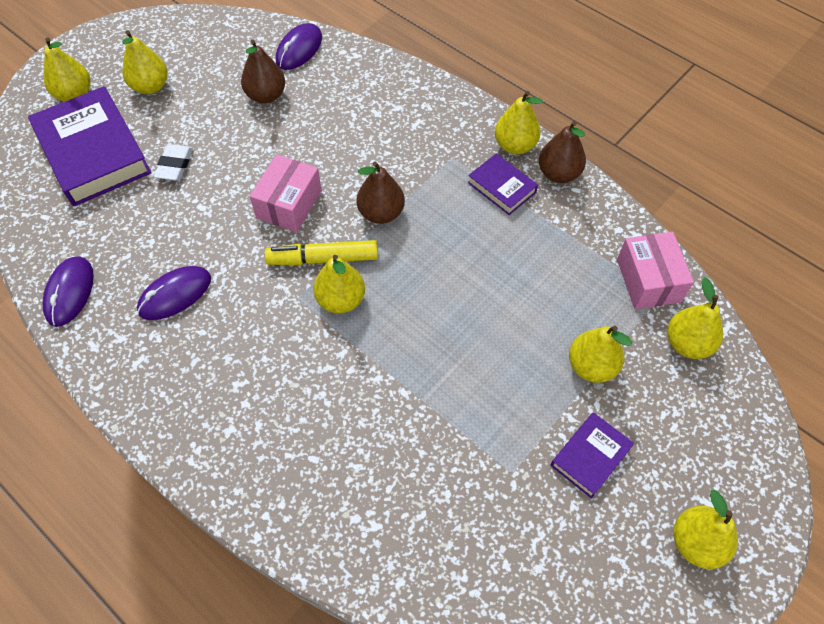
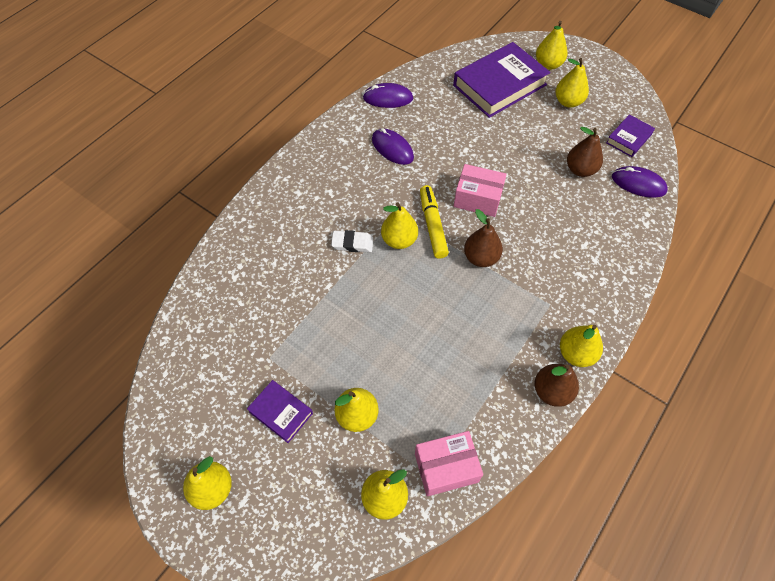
camera: 85 degrees right, 0 degrees up
(175, 165) = (499, 129): white eraser -> white eraser (352, 243)
(502, 187) = (525, 344): purple book -> purple book (629, 138)

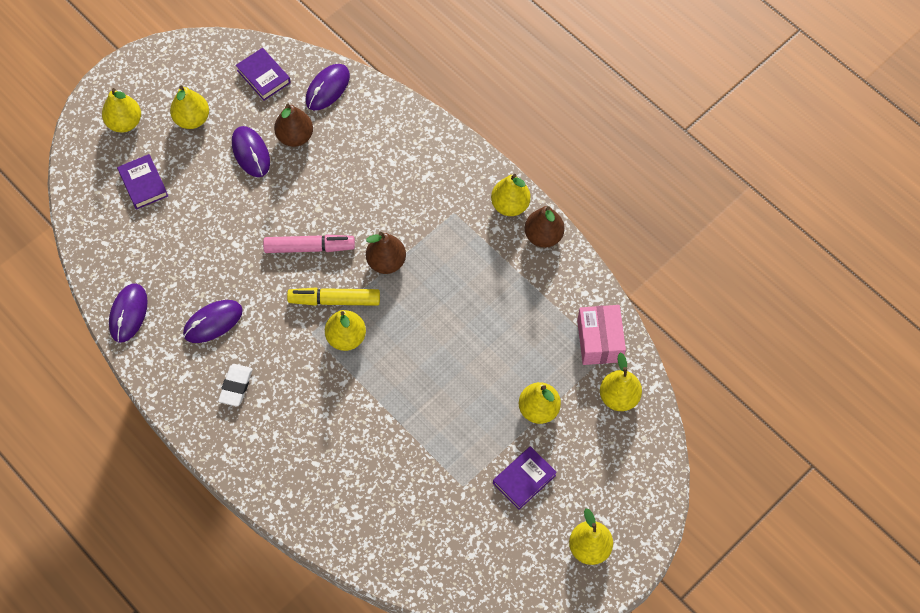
camera: 80 degrees left, 5 degrees up
(352, 243) = (340, 386): white eraser -> white eraser (236, 386)
(477, 199) = (309, 247): pink box -> pink marker
(499, 85) = (143, 184): purple book -> purple book, size x0.50
(552, 143) = (250, 153): none -> purple mouse

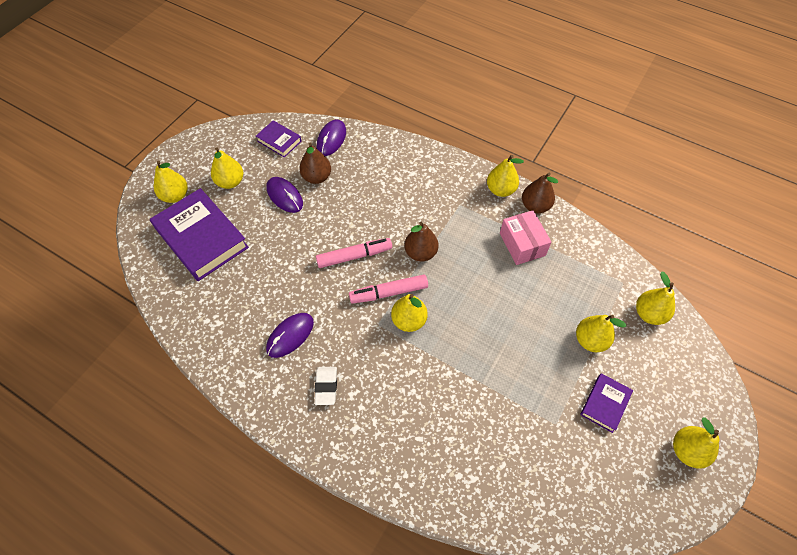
camera: 15 degrees left, 5 degrees down
(128, 313) = (213, 346): purple mouse -> none
(143, 184) = (201, 238): purple book -> purple book, size x2.01
(334, 300) = (389, 293): yellow marker -> pink marker
(599, 341) = (613, 273): pink box -> pink box (522, 244)

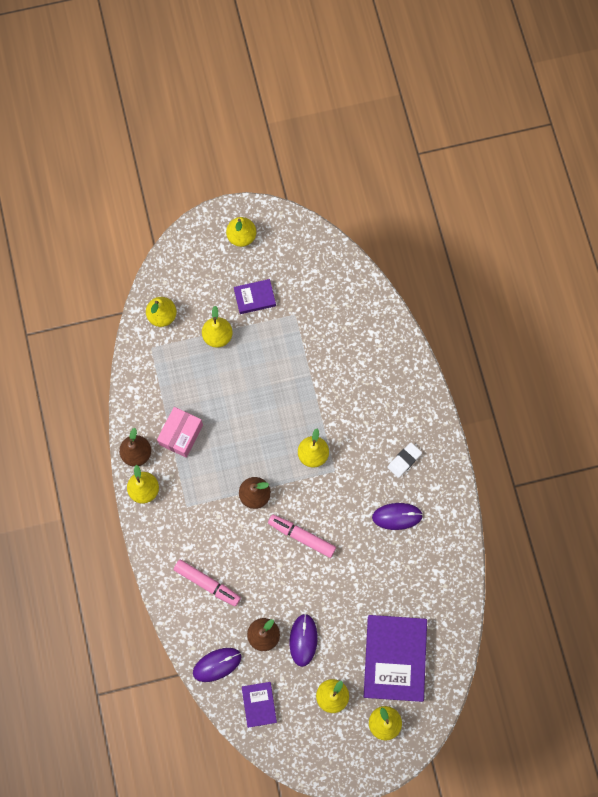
camera: 135 degrees left, 15 degrees up
(389, 293) = (306, 486): pink marker -> pink marker (207, 583)

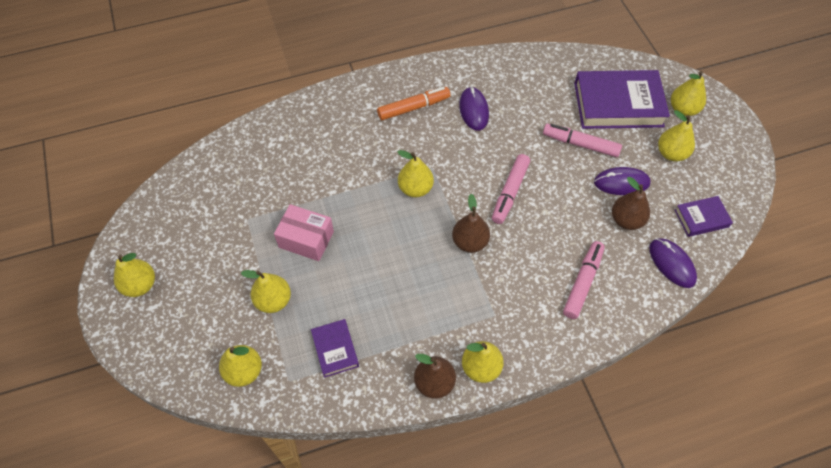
camera: 95 degrees left, 15 degrees down
(181, 435) = (404, 330): pink box -> pink box (306, 239)
(255, 298) = (224, 263): purple book -> purple book (335, 349)
(349, 611) = (580, 144): none -> pink marker
(404, 460) = (413, 107): white eraser -> orange marker

